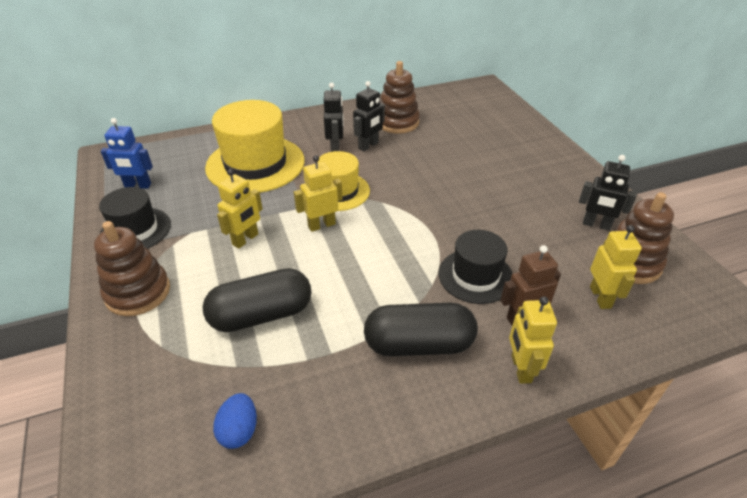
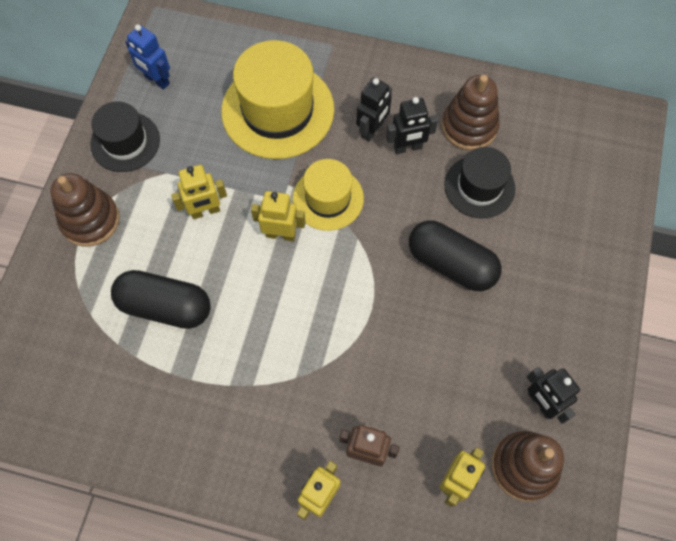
camera: 35 degrees right, 25 degrees up
(239, 431) = (87, 402): blue egg -> none
(419, 344) = (261, 418): black capsule -> black capsule (451, 263)
(475, 276) = (367, 383): black hat -> black hat (479, 186)

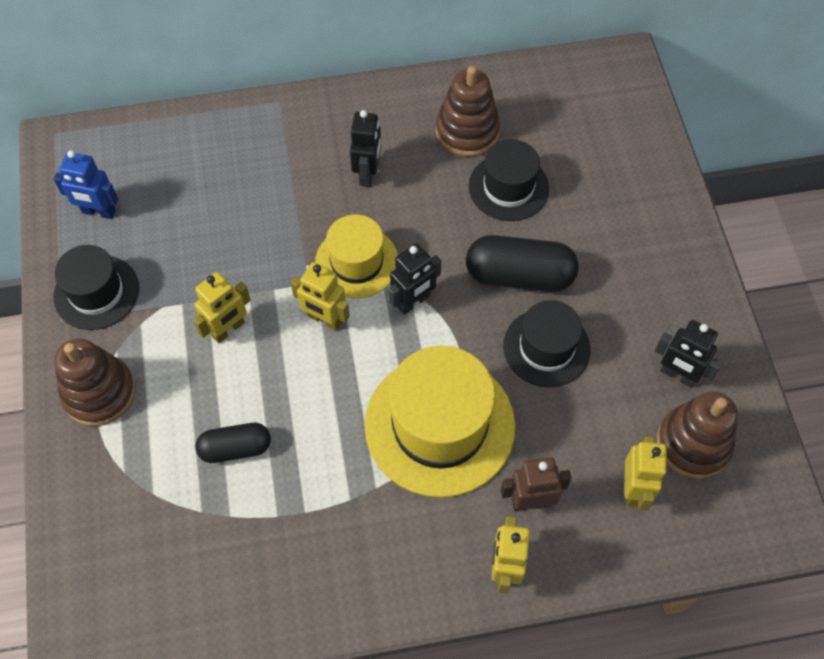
camera: 25 degrees left, 5 degrees down
(165, 306) = (235, 448): black capsule -> black capsule, size x0.62
(277, 110) = (254, 192): yellow hat -> yellow hat (439, 425)
(281, 234) = (325, 319): yellow robot -> yellow robot turned 135 degrees counterclockwise
(408, 148) = (414, 177): black robot -> black robot (413, 302)
(443, 332) = (546, 347): none -> black hat

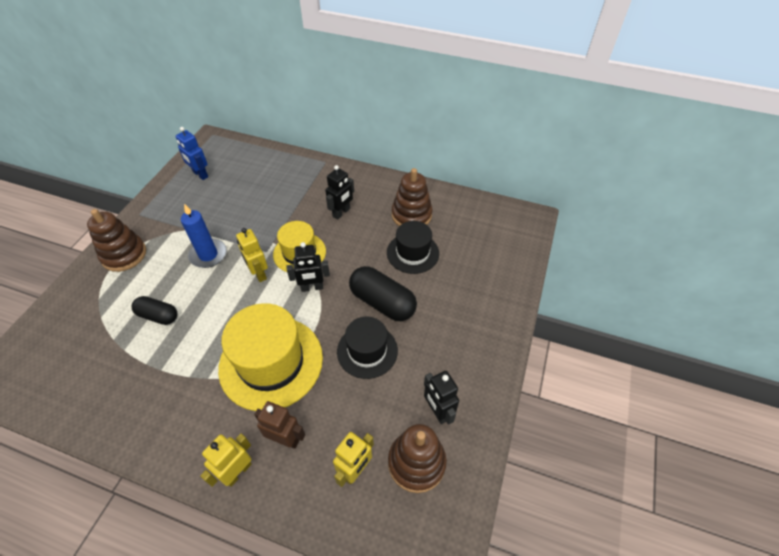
camera: 30 degrees right, 10 degrees down
(96, 292) = (166, 209): black hat -> none
(228, 329) = (208, 255): yellow robot -> blue candle

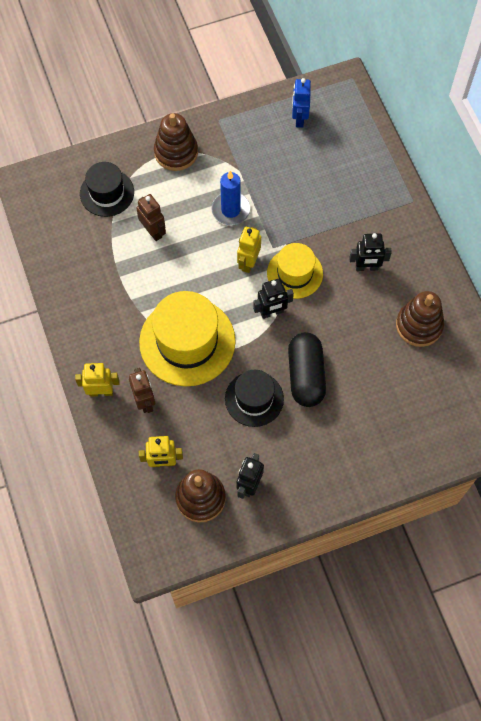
camera: 50 degrees right, 15 degrees up
(158, 316) = (153, 231): black capsule -> brown robot
(312, 287) = (272, 312): black robot -> black robot turned 60 degrees counterclockwise
(412, 253) = (377, 359): black hat -> black hat (107, 193)

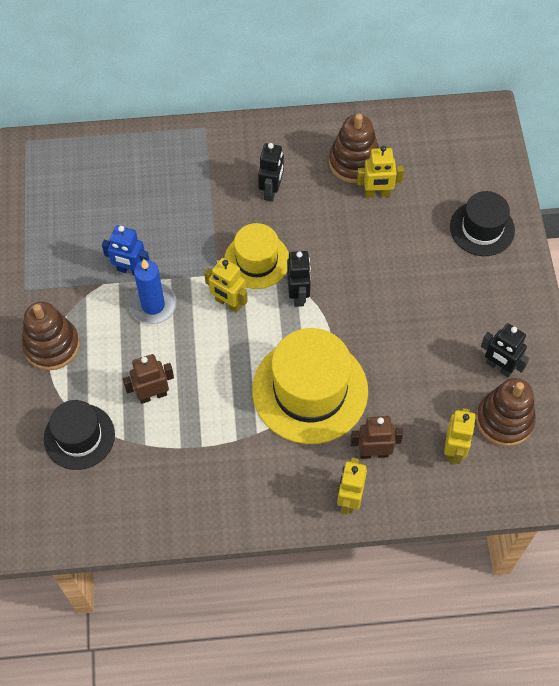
camera: 75 degrees left, 5 degrees down
(254, 399) = (399, 338): black hat -> black hat (482, 228)
(299, 118) = (58, 206): blue robot -> blue robot (130, 270)
(306, 375) = (384, 281): black capsule -> none
(392, 351) = (377, 194): none -> yellow robot

